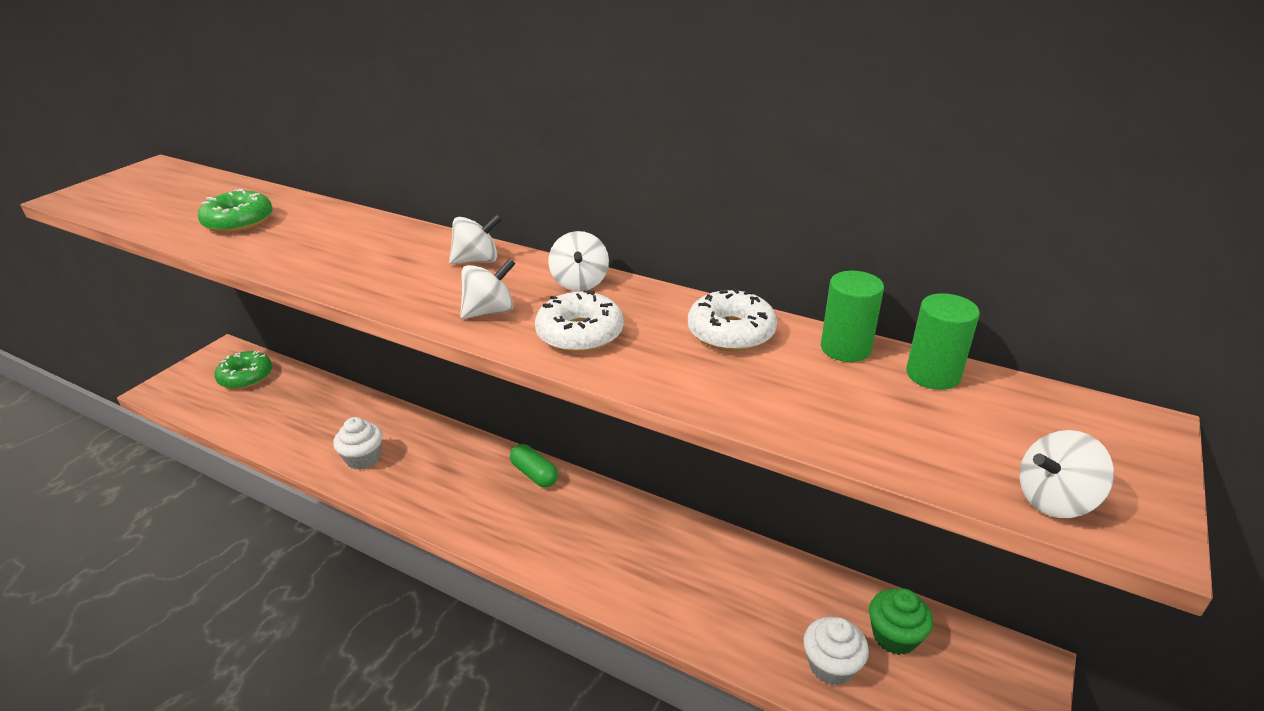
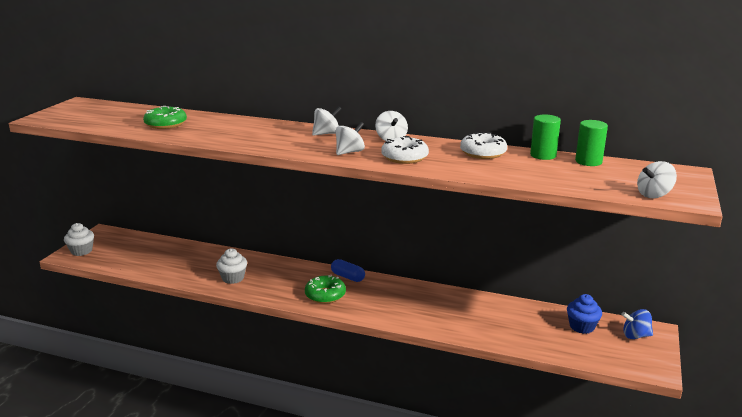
camera: 10 degrees left, 10 degrees down
(246, 377) = (127, 244): green donut -> green donut (325, 295)
(534, 474) = (348, 277): green capsule -> blue capsule
(831, 665) = (551, 341): white cupcake -> white cupcake (81, 251)
(894, 636) = (582, 326): green cupcake -> blue cupcake
(990, 672) = (635, 335): none -> blue spinning top

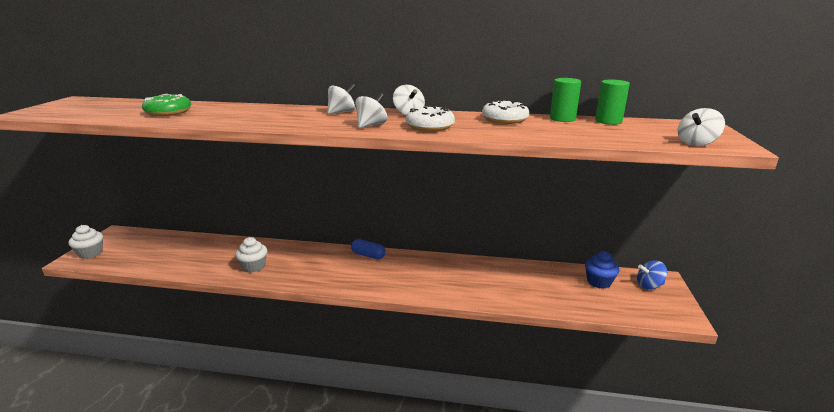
camera: 10 degrees left, 0 degrees up
(325, 295) = (350, 275): green donut -> none

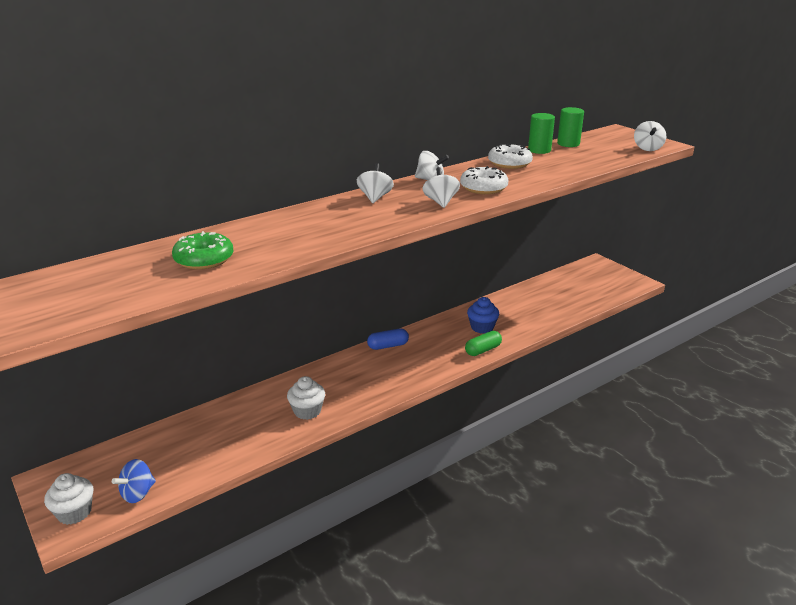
camera: 45 degrees left, 5 degrees up
(423, 293) = (483, 350): none -> green capsule
(599, 282) = (569, 282): blue cupcake -> blue cupcake (482, 327)
(649, 285) = (596, 270): blue spinning top -> blue spinning top (138, 493)

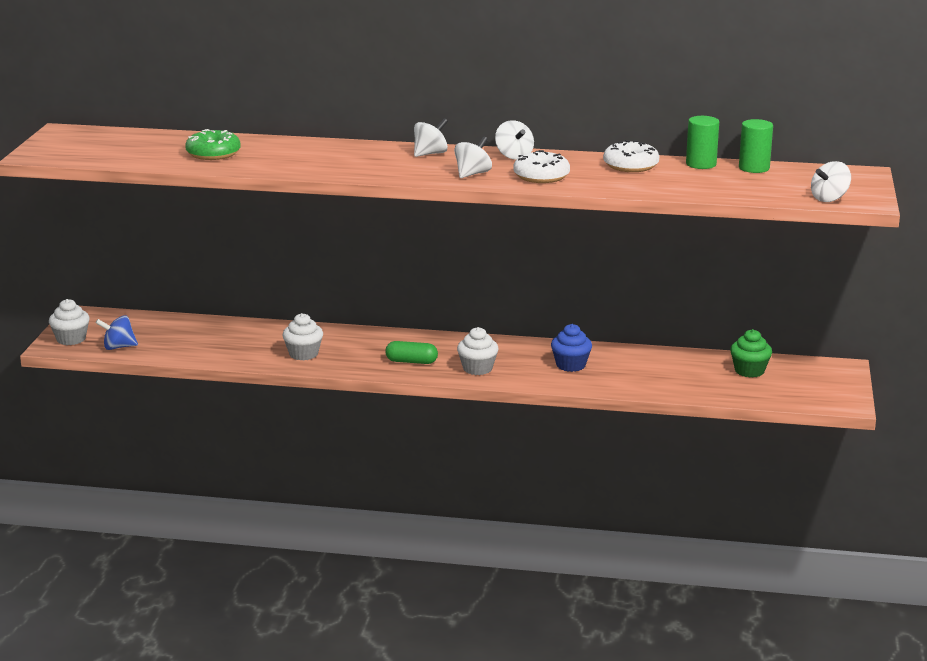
camera: 45 degrees right, 5 degrees down
(388, 346) = (454, 341): blue capsule -> none
(438, 358) = (477, 368): none -> white cupcake
(483, 350) = (531, 380): green capsule -> green capsule (411, 361)
(567, 285) = (749, 371): none -> green cupcake

